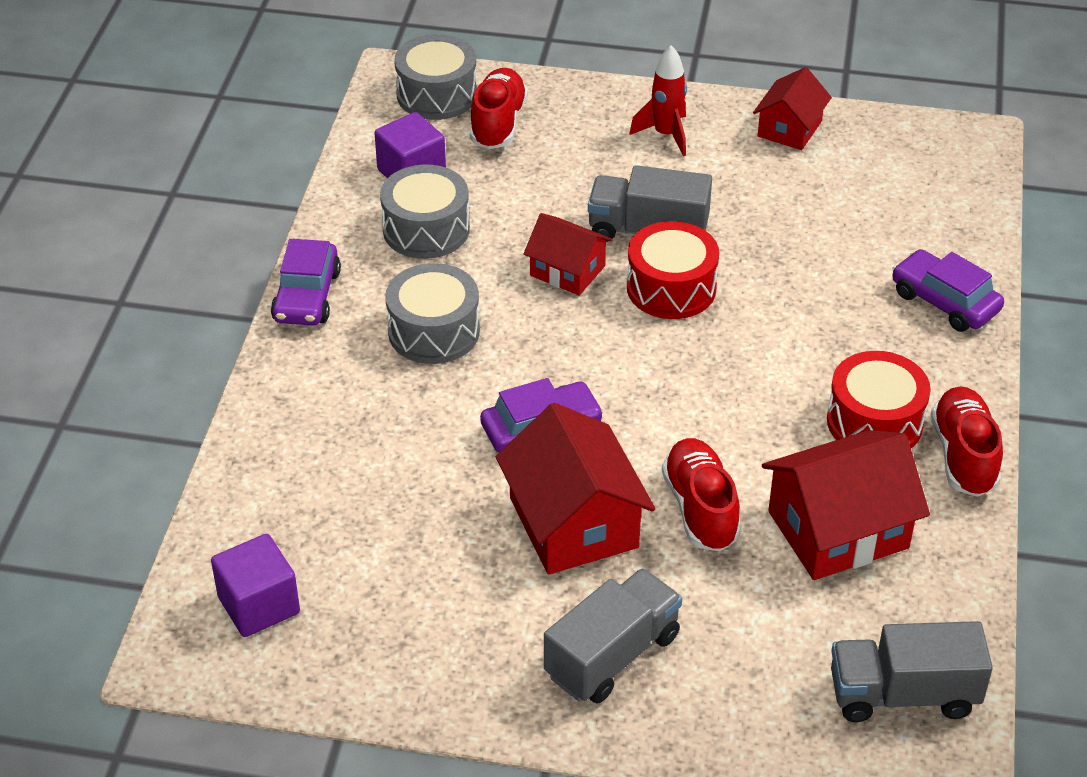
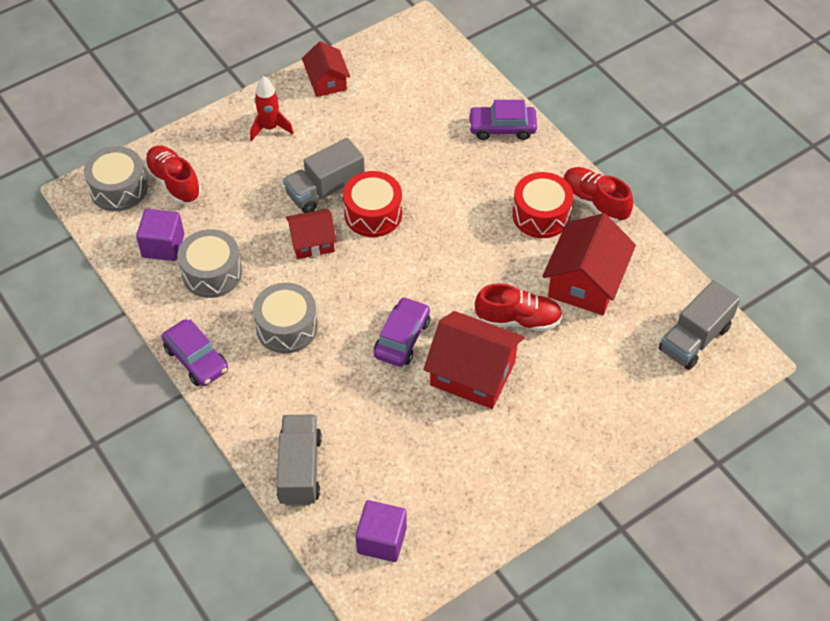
camera: 45 degrees left, 10 degrees up
(612, 656) = (564, 423): grey truck -> grey truck (300, 469)
(700, 508) = (518, 320): red shoe -> red shoe turned 150 degrees clockwise

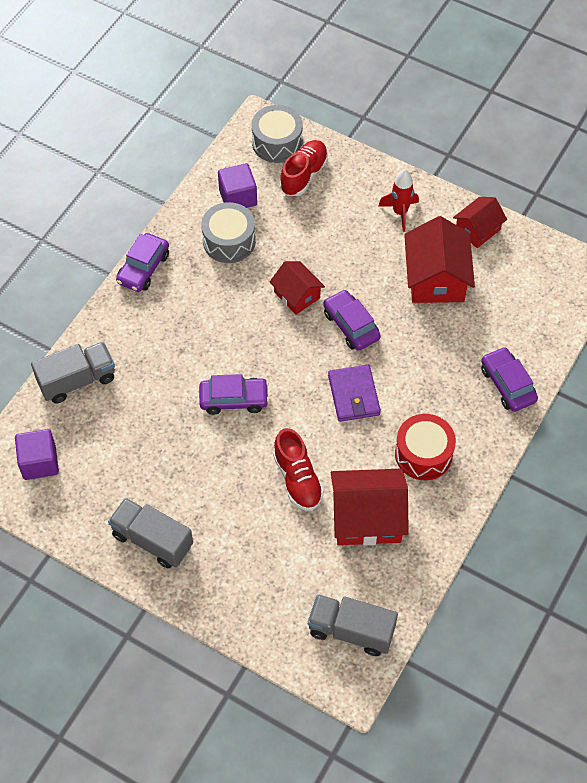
camera: 65 degrees right, 5 degrees up
(287, 327) = (203, 314): grey drum -> none
(325, 190) = (356, 280): grey truck -> grey truck (152, 540)
(373, 214) = (351, 325): red drum -> purple car
(451, 242) = (353, 395): none -> purple wallet
(472, 373) = (224, 465): red house -> red house (436, 278)
(594, 203) = (463, 493): red shoe -> none

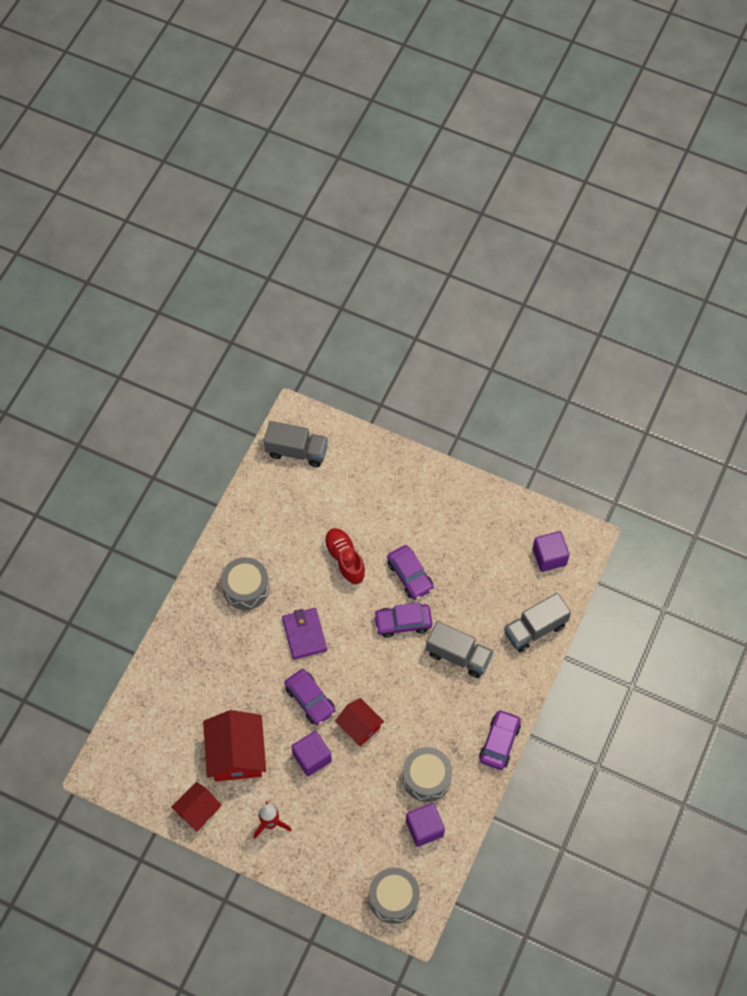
camera: 175 degrees right, 5 degrees up
(152, 540) = (450, 503): grey truck -> grey truck (458, 655)
(304, 175) = (364, 860): red shoe -> none
(352, 269) = (312, 757): none -> purple cube
(367, 517) = (289, 533): red house -> none
(423, 454) = (246, 588): red drum -> grey drum
(507, 384) = (176, 655): purple car -> purple car (410, 575)

